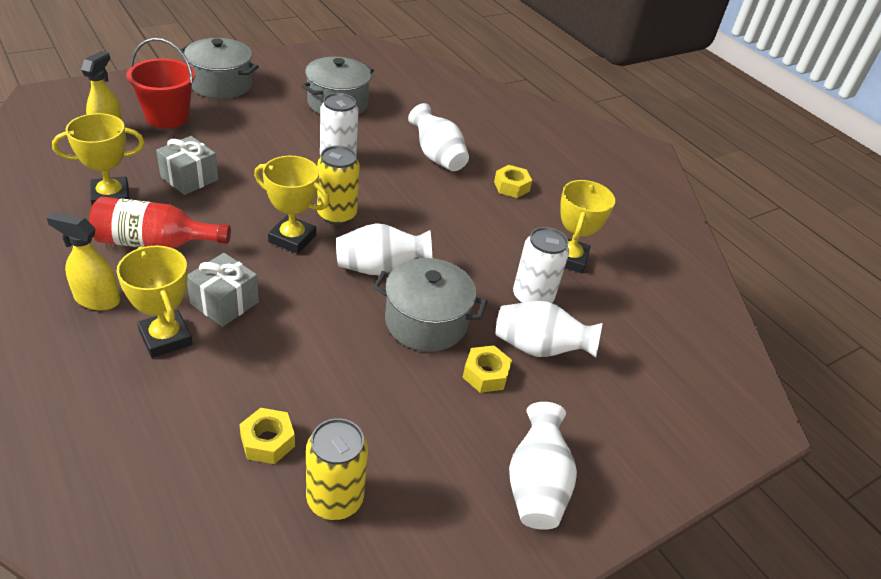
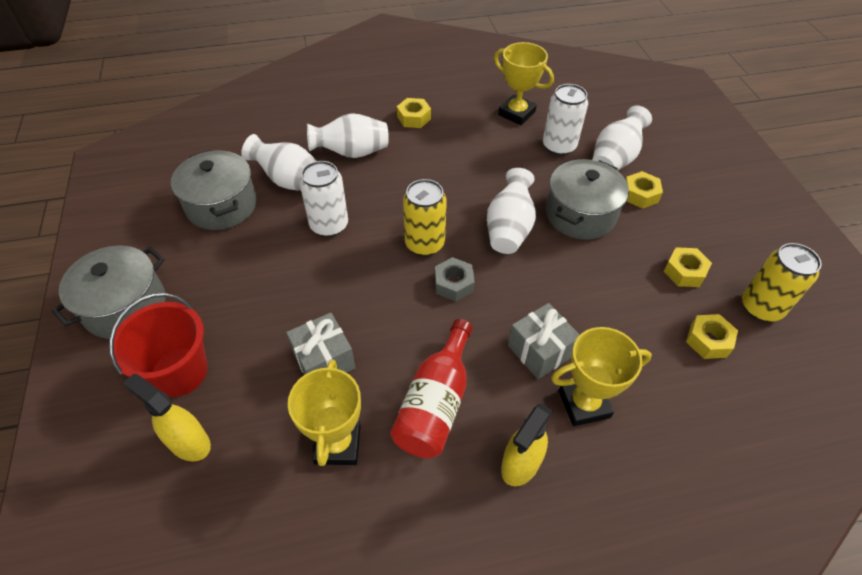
camera: 65 degrees left, 10 degrees up
(292, 238) = (453, 284): yellow trophy -> grey nut
(369, 419) = (684, 272): none -> yellow nut
(536, 485) = (741, 197): white vase -> white vase (290, 181)

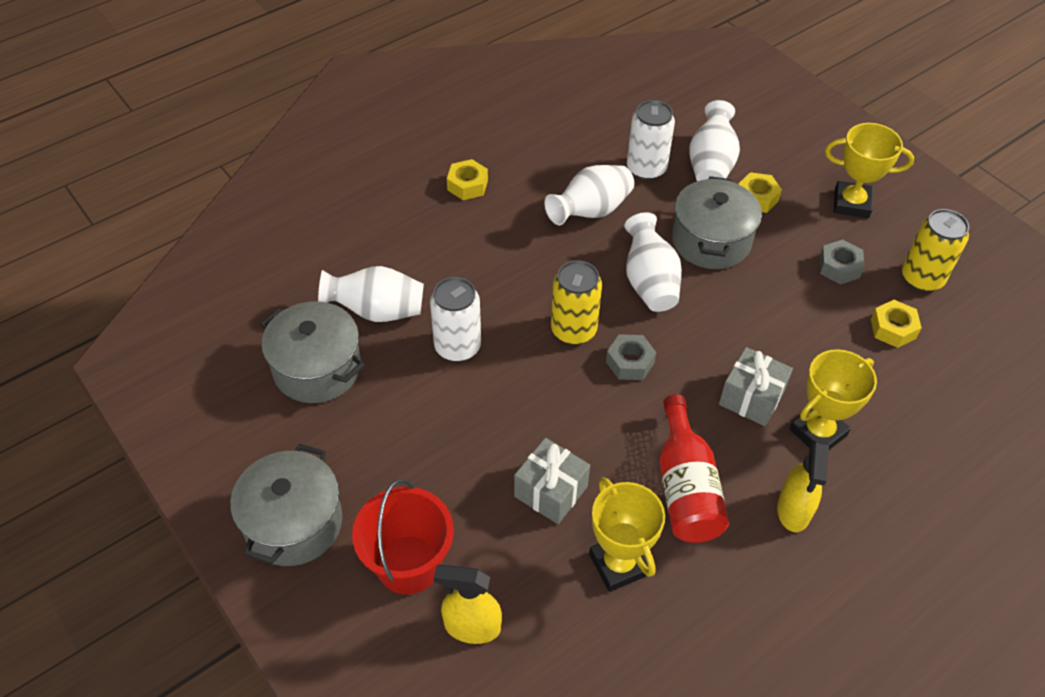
camera: 25 degrees left, 0 degrees up
(352, 153) = (425, 252): white vase -> white vase (590, 211)
(516, 113) = (578, 143): yellow trophy -> yellow trophy (851, 203)
(684, 272) = (839, 267): yellow nut -> grey nut

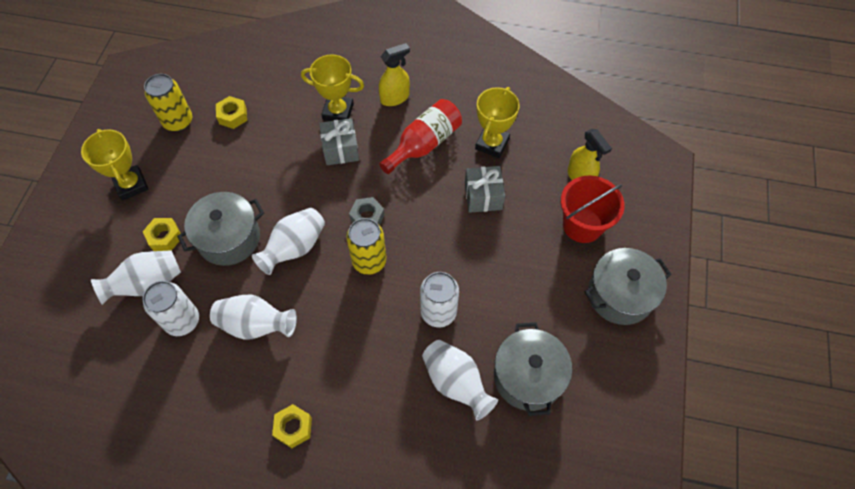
camera: 130 degrees left, 10 degrees up
(839, 267) = (200, 162): grey nut -> none

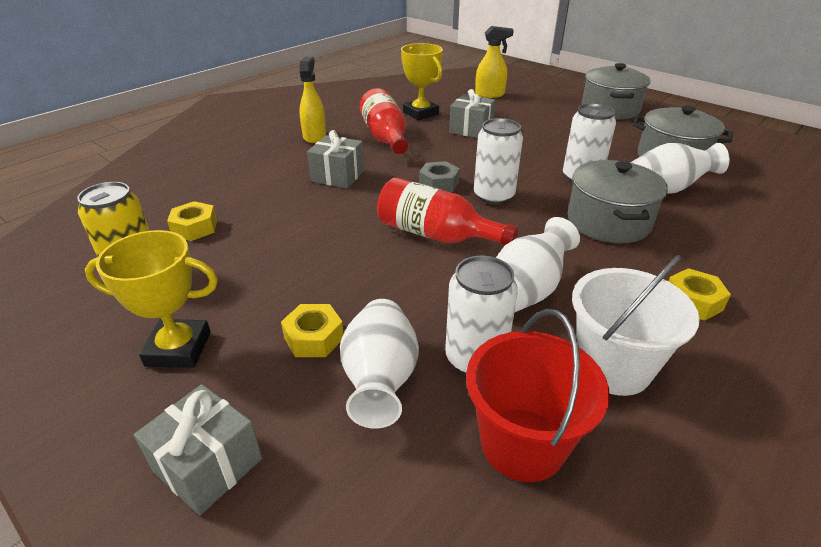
camera: 60 degrees left, 25 degrees down
(72, 245) = (208, 465): none -> grey gift
(206, 393) = (613, 367): none -> white bucket
(229, 238) = (375, 279): grey pot -> grey pot (608, 222)
(295, 248) = (436, 235): white vase -> red bottle
(338, 112) = (289, 165): yellow trophy -> none
(369, 261) = (493, 196): yellow can -> white can
(582, 225) = (535, 105): red bucket -> red bucket (522, 444)

